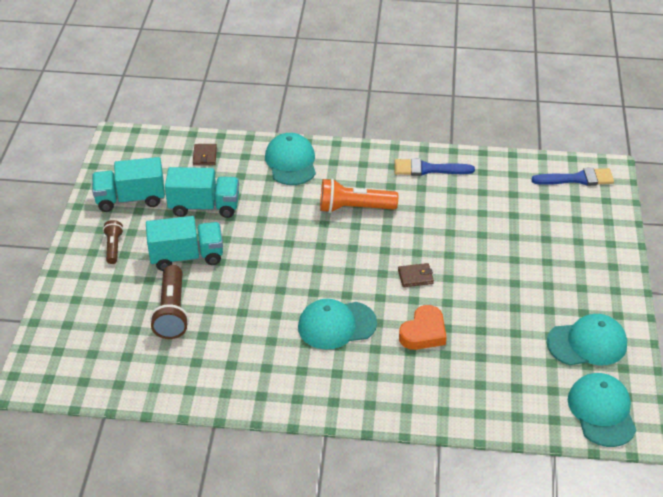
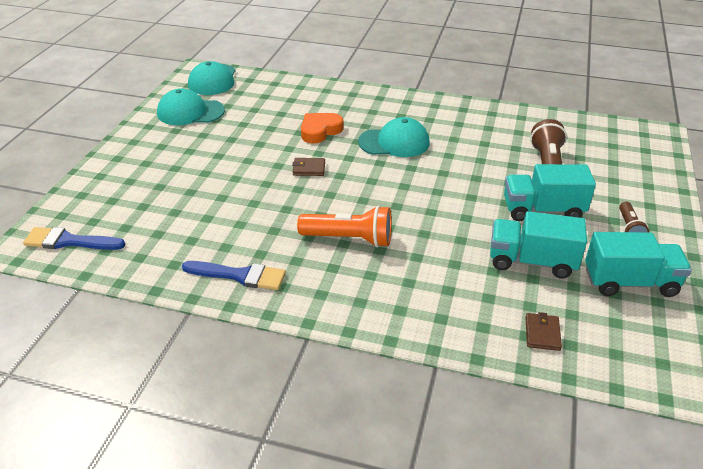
camera: 170 degrees left, 5 degrees down
(291, 162) = (418, 308): turquoise cap -> none

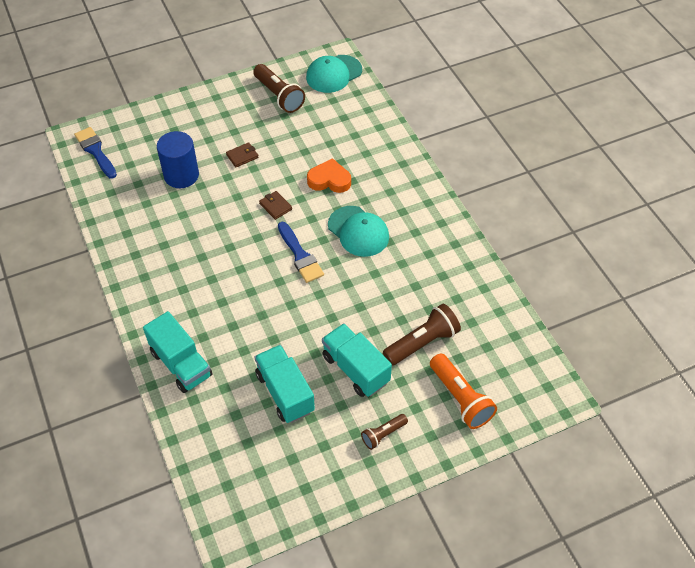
camera: 50 degrees right, 15 degrees up
(190, 112) = (279, 96): turquoise cap -> brown flashlight
(191, 202) = (181, 175): none -> blue cylinder
(240, 275) = (135, 250): blue brush -> blue brush (300, 255)
(349, 239) = (218, 279): orange flashlight -> orange flashlight (460, 398)
(542, 334) = (213, 435): brown wallet -> brown wallet (242, 156)
(630, 282) = (313, 462): turquoise truck -> turquoise truck (181, 364)

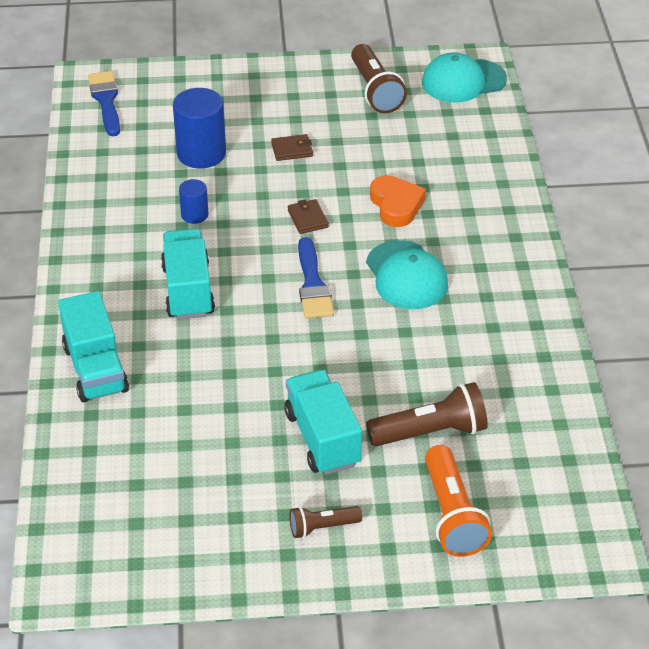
camera: 20 degrees right, 10 degrees down
(197, 224) = (194, 215): none -> blue cylinder
(285, 392) = (214, 440): turquoise truck -> turquoise truck (188, 290)
(329, 180) = (396, 205): orange heart -> orange heart turned 45 degrees clockwise

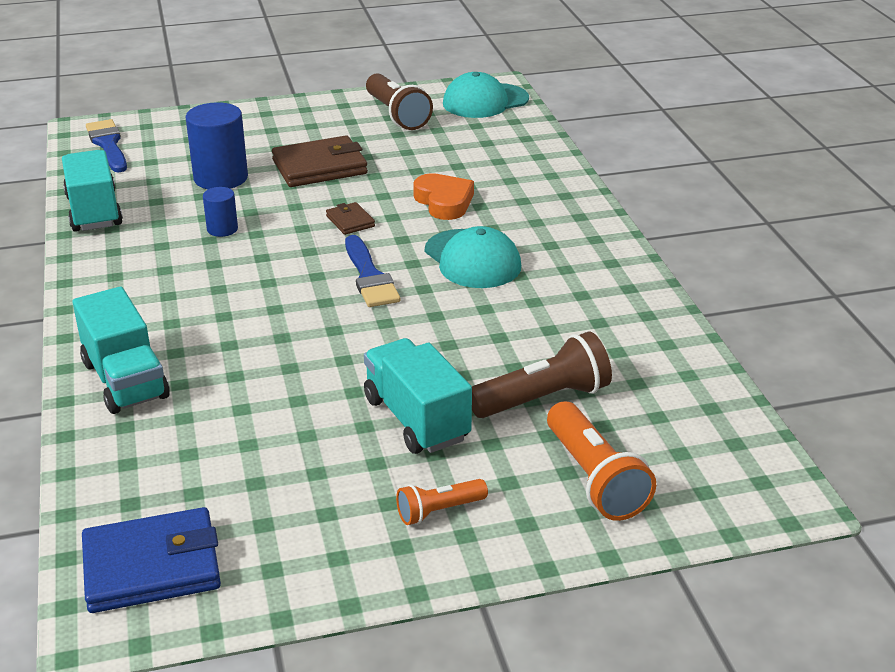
camera: 10 degrees left, 10 degrees down
(98, 545) = (152, 566): none -> blue wallet
(188, 290) = (226, 295): turquoise truck -> turquoise truck (94, 211)
(292, 150) = (320, 167): brown wallet -> brown wallet, size x2.01
(322, 527) = (439, 511): brown flashlight -> orange flashlight

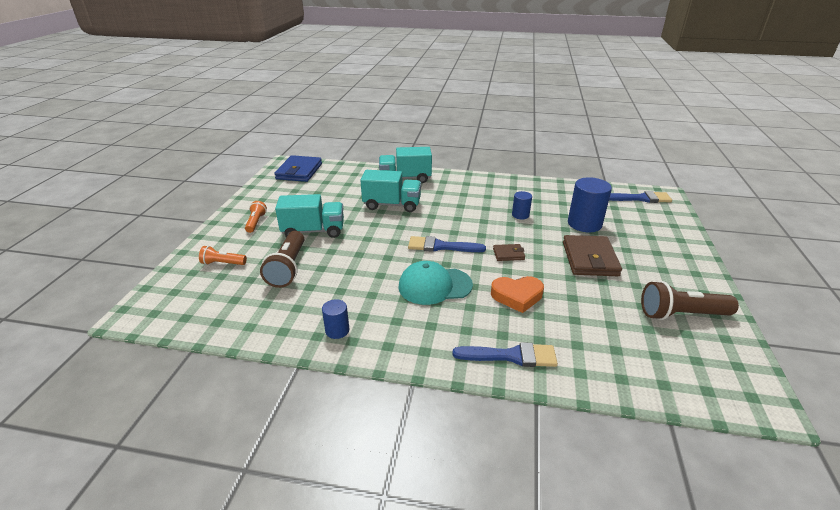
camera: 115 degrees right, 0 degrees up
(94, 211) = (557, 187): turquoise truck -> turquoise truck (392, 205)
(485, 101) = (716, 379): turquoise cap -> none
(551, 190) = (511, 356): none -> blue brush
(594, 479) = (223, 263): orange flashlight -> orange flashlight, size x0.57
(624, 303) = (337, 330): none -> blue cylinder

